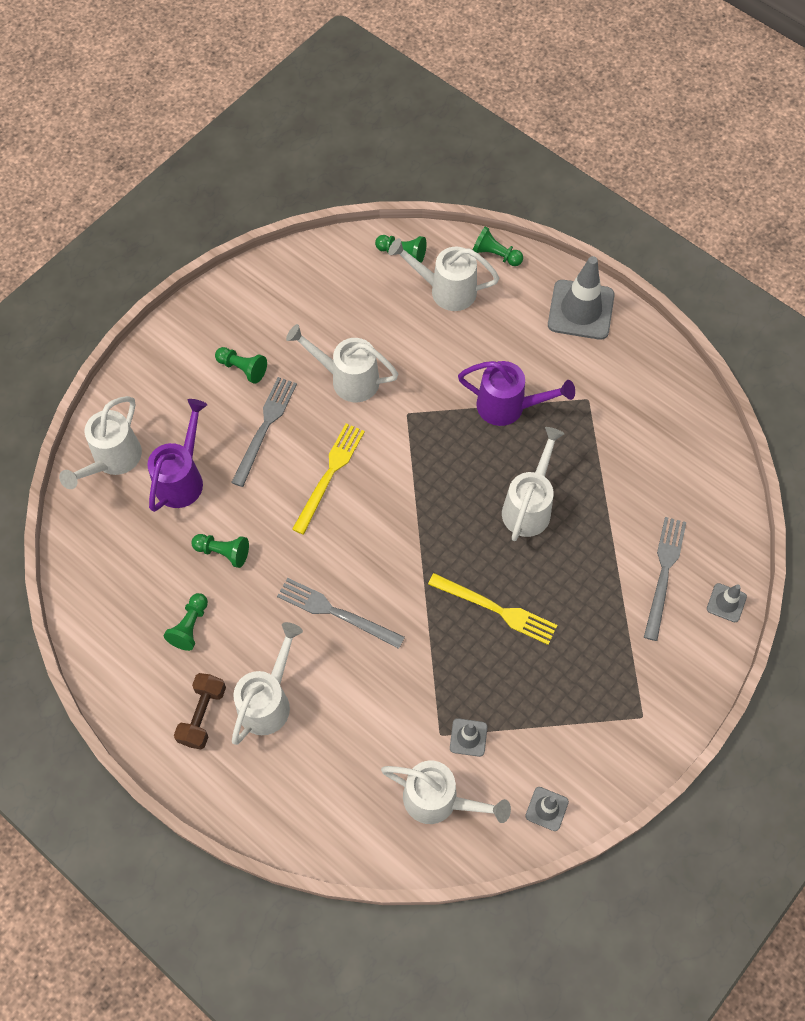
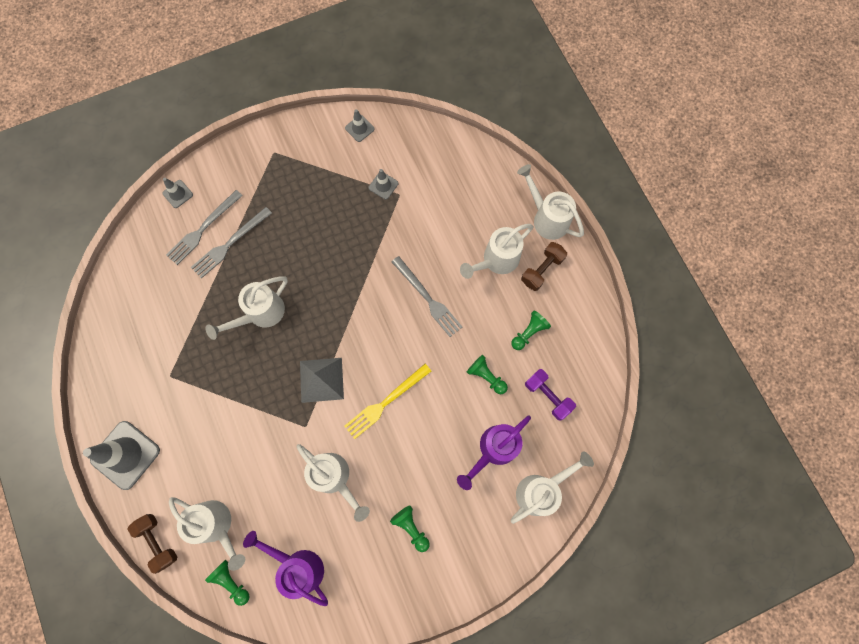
camera: 155 degrees left, 10 degrees up
(140, 561) = (547, 396): none -> purple dumbbell
(265, 427) = (416, 464): grey fork -> grey fork (230, 244)
(416, 467) = (321, 380): none -> grey pyramid
(438, 800) = (419, 159): white watering can -> white watering can (547, 218)
(495, 255) = (158, 541): green pawn -> brown dumbbell
(496, 609) = (323, 254): yellow fork -> none
(508, 406) = (230, 397): purple watering can -> purple watering can (298, 566)

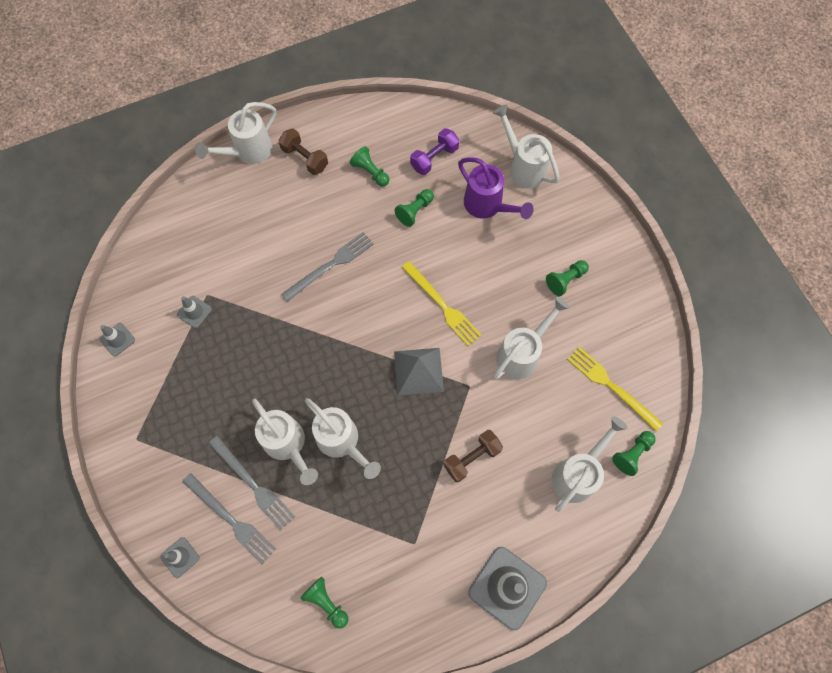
camera: 90 degrees left, 5 degrees down
(131, 306) = (326, 602): none -> green pawn
(158, 541) = (599, 538): brown dumbbell -> brown dumbbell (472, 458)
(298, 566) = (611, 386): purple watering can -> yellow fork
(497, 260) = (292, 199): white watering can -> white watering can (287, 444)

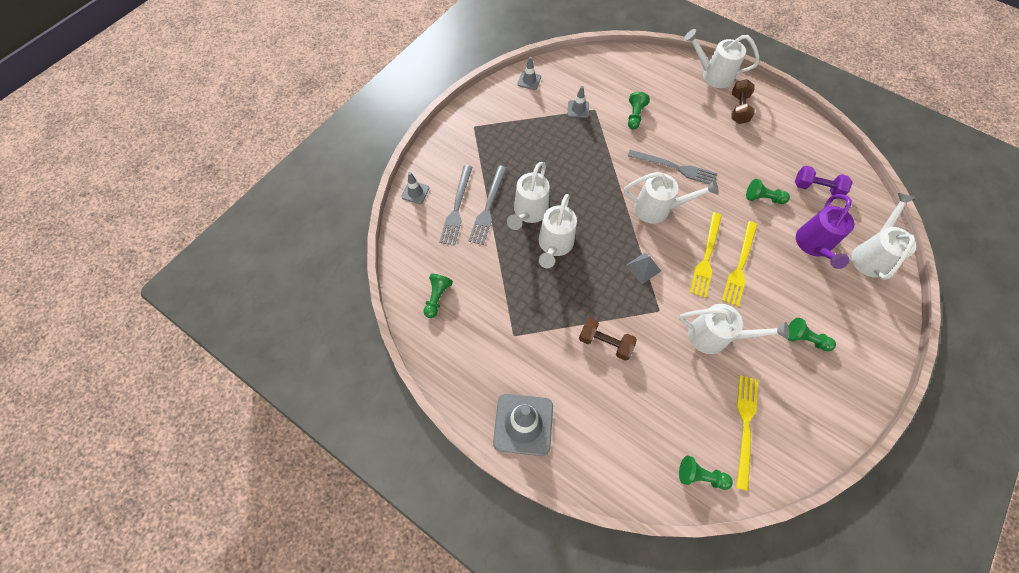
camera: 60 degrees right, 5 degrees down
(370, 172) = (766, 153): green pawn -> green pawn (634, 116)
(418, 371) = (643, 268): grey pyramid -> grey pyramid, size x0.62
(468, 282) = (740, 265): none -> yellow fork
(577, 474) = (649, 435): white watering can -> white watering can (657, 209)

